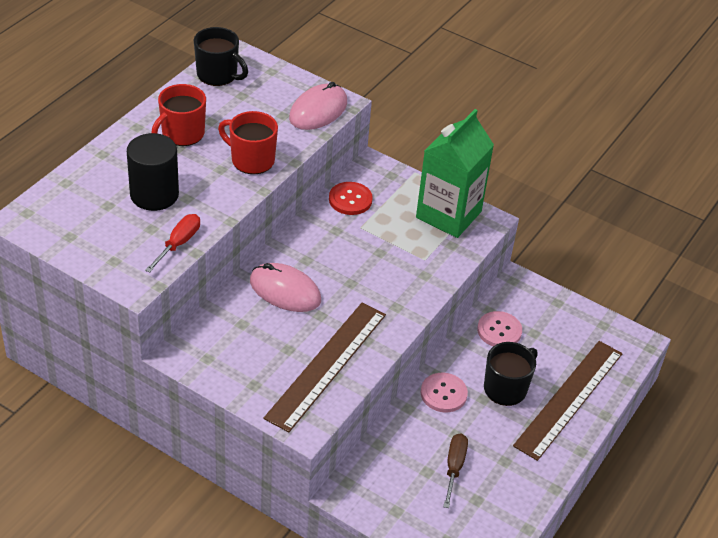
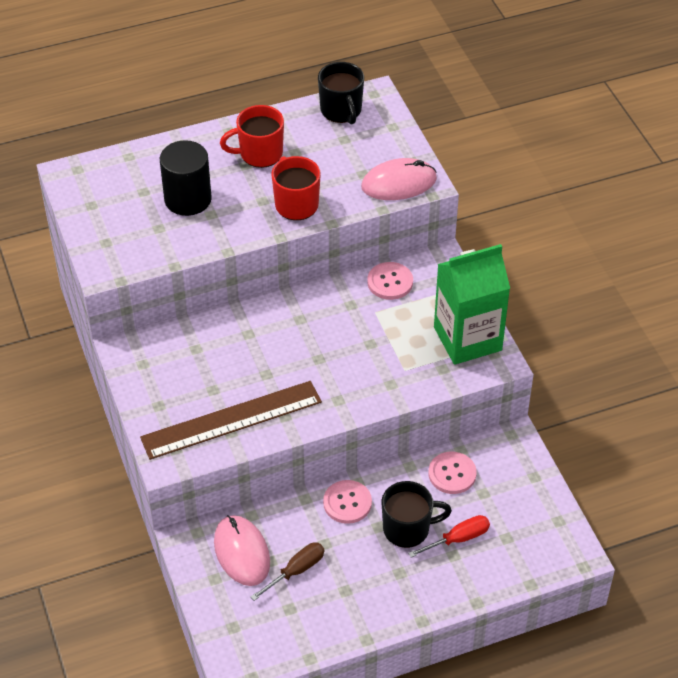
camera: 40 degrees right, 5 degrees up
(179, 243) = (168, 251): red screwdriver -> red screwdriver (459, 538)
(285, 291) = (256, 337): pink mouse -> pink mouse (241, 552)
(350, 200) = (390, 282): red button -> pink button
(569, 398) = (457, 569): brown ruler -> none

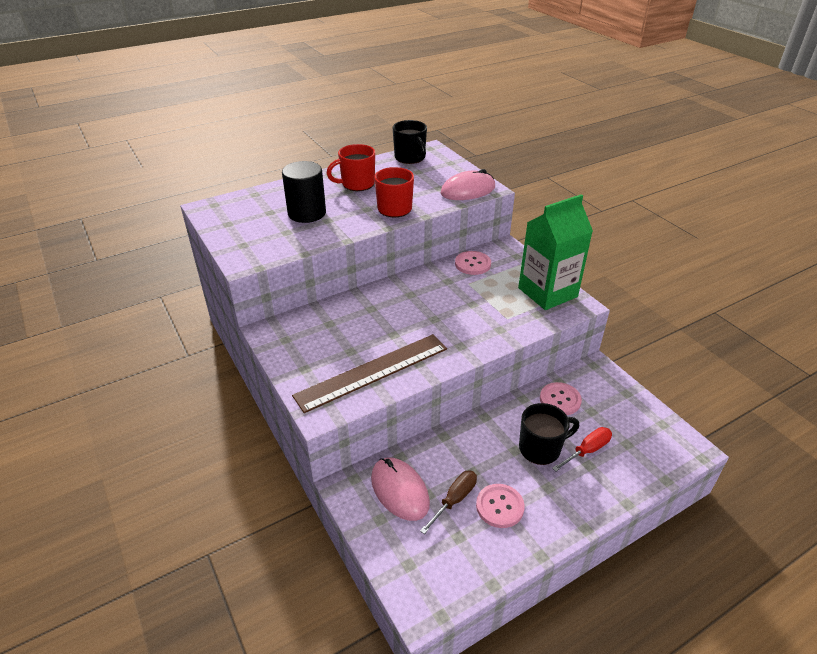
camera: 10 degrees left, 10 degrees down
(347, 503) = (481, 434): pink button -> pink button (499, 506)

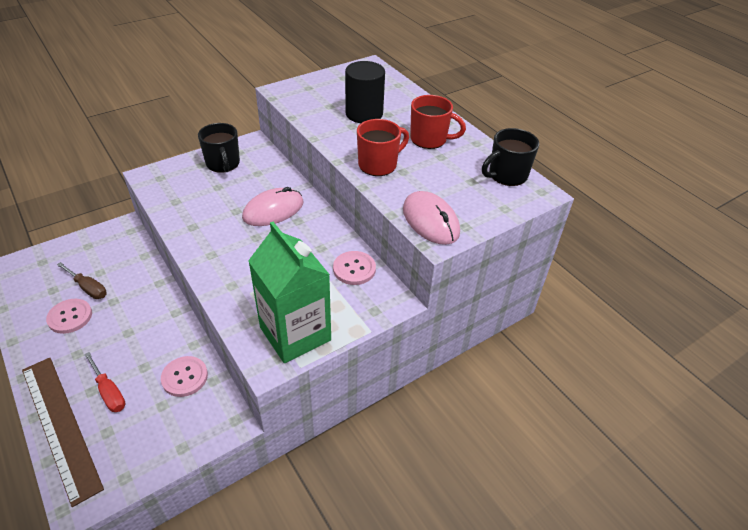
camera: 85 degrees right, 5 degrees up
(357, 184) = (429, 139): red mug -> red mug turned 135 degrees clockwise
(372, 371) = (188, 200): brown ruler -> brown ruler (60, 425)
(399, 490) = (109, 256): pink mouse -> pink mouse (273, 210)
(541, 448) = (123, 353): black mug -> black mug (223, 164)

